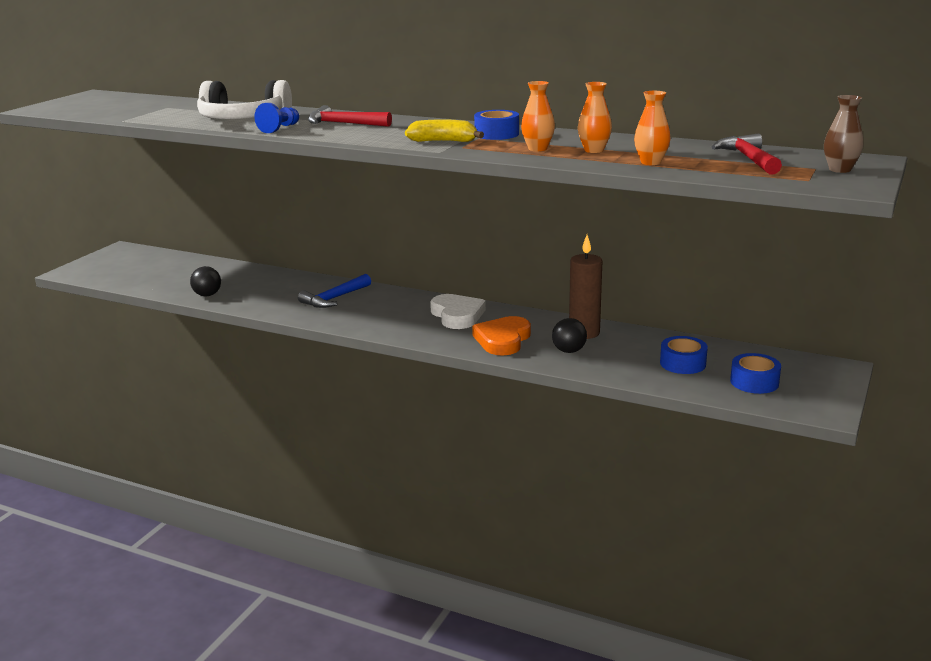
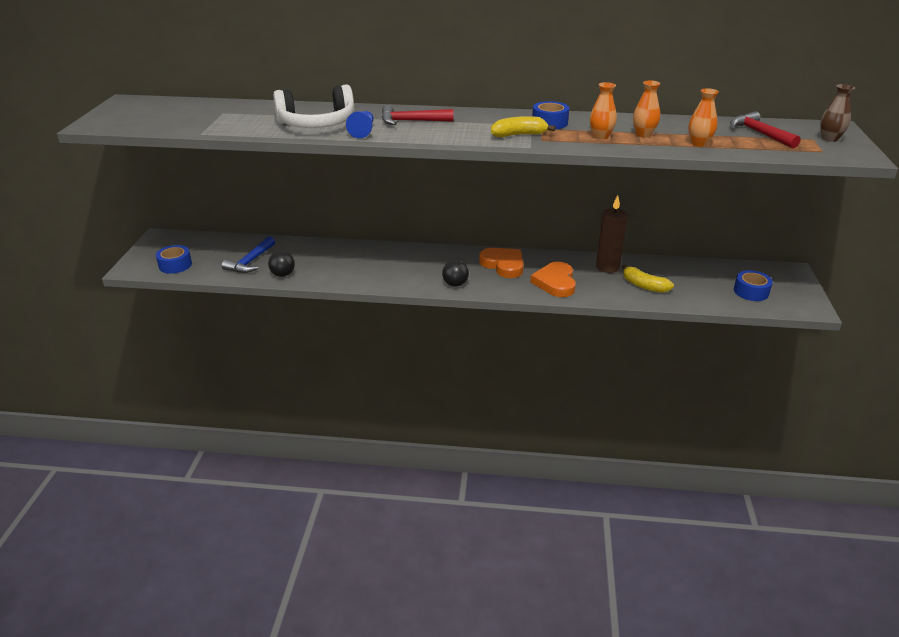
camera: 20 degrees left, 10 degrees up
(334, 298) = (394, 263): blue hammer -> blue hammer (250, 262)
(457, 315) = (503, 265): white heart -> orange heart
(569, 351) = (610, 285): black ball -> black ball (455, 284)
(612, 357) = (644, 286): none -> yellow banana
(682, 363) = (694, 283): blue tape -> blue tape (175, 265)

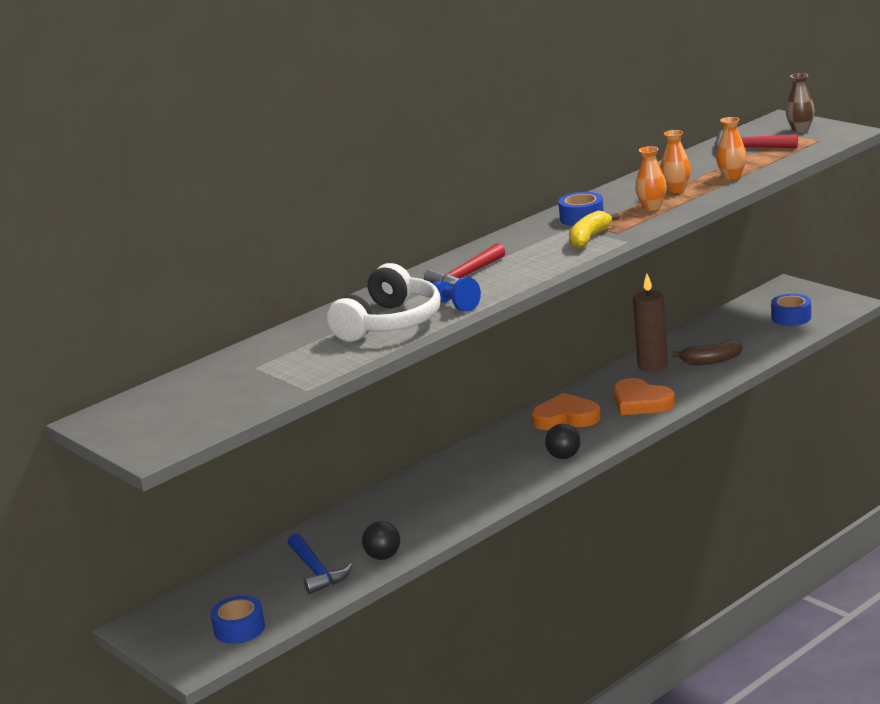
camera: 45 degrees left, 10 degrees down
(644, 286) = (711, 361): yellow banana -> brown banana

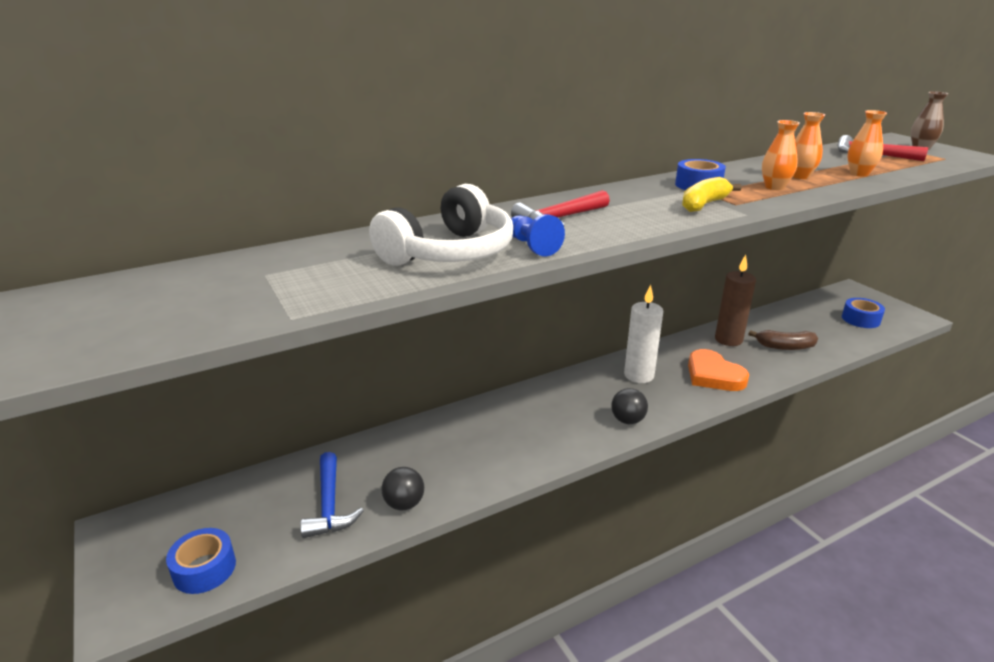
camera: 10 degrees right, 5 degrees up
(566, 417) = (639, 375): orange heart -> white candle

